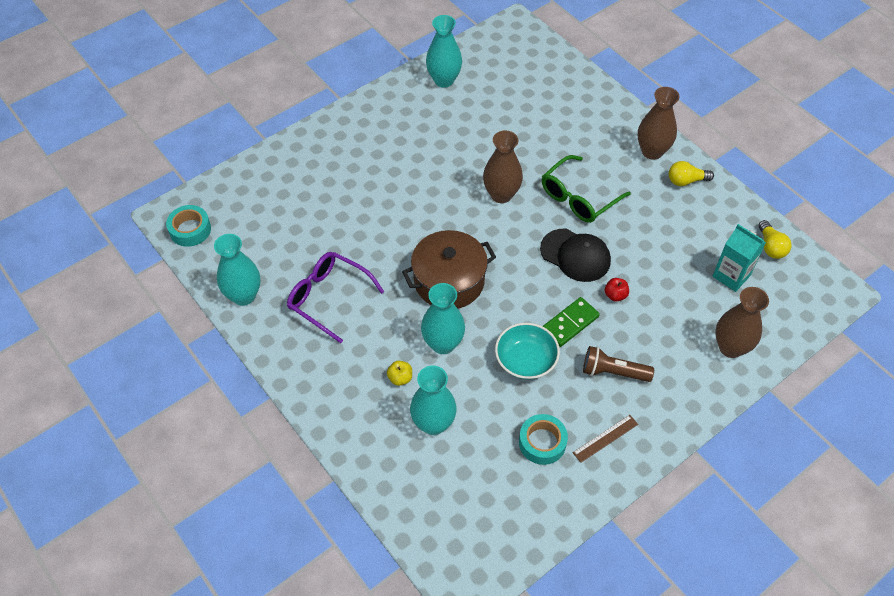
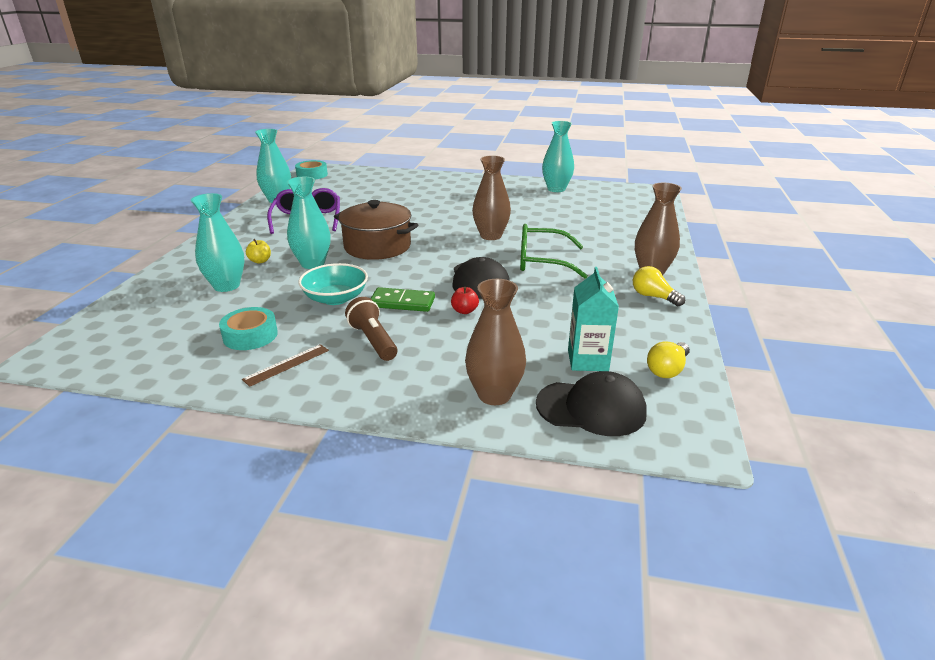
camera: 50 degrees right, 25 degrees down
(605, 438) = (286, 364): brown ruler -> brown ruler turned 60 degrees counterclockwise
(778, 311) = (591, 408): none -> black cap

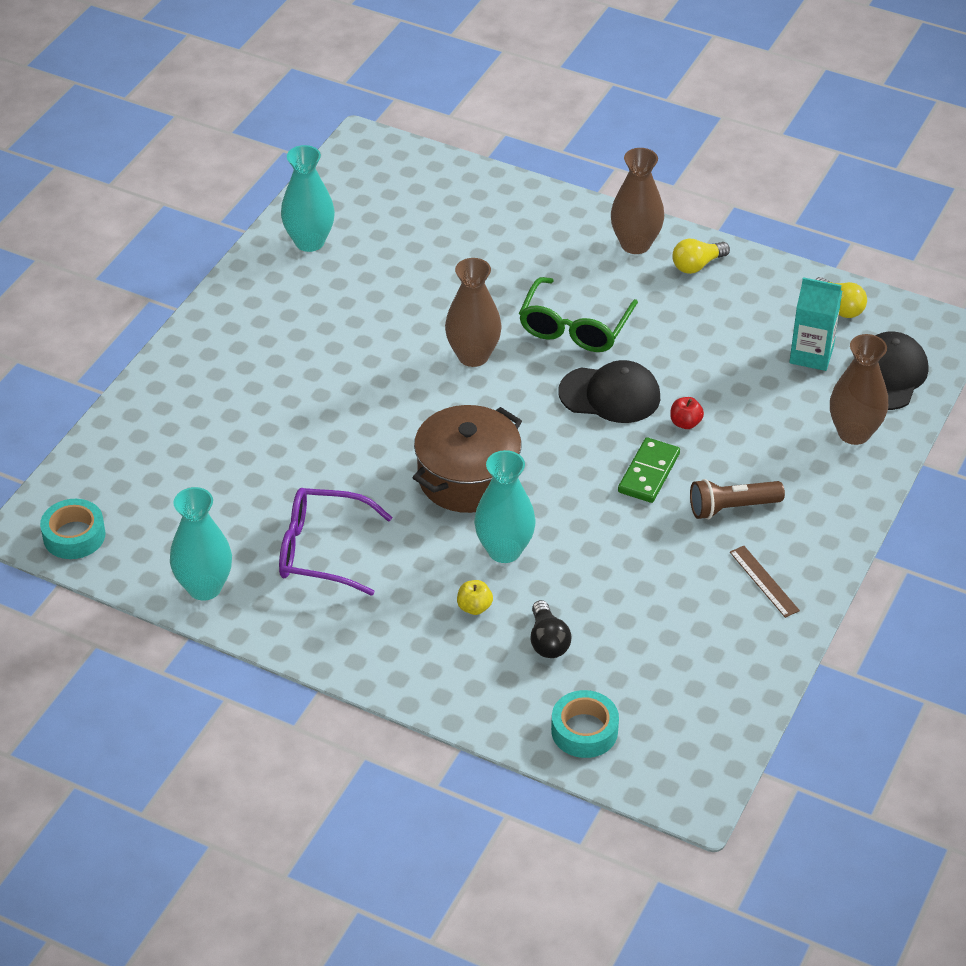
camera: 75 degrees left, 15 degrees up
(226, 286) = (547, 641): turquoise vase -> black light bulb
(250, 335) = (692, 613): turquoise tape -> turquoise tape (584, 730)
(336, 298) = (619, 532): turquoise bowl -> none

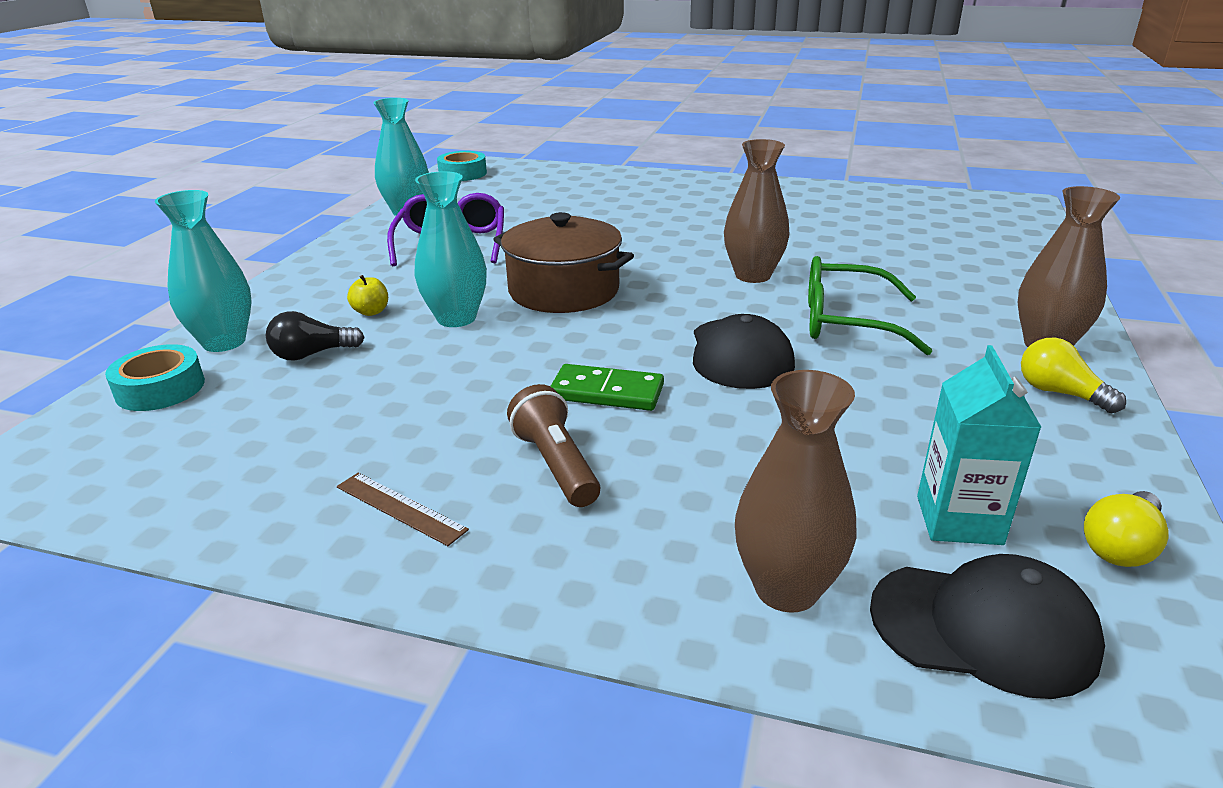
camera: 80 degrees right, 15 degrees down
(309, 242) = (854, 199): turquoise vase -> turquoise vase (224, 342)
(685, 423) = (717, 411): red apple -> none
(764, 581) = (400, 508): brown ruler -> brown ruler turned 75 degrees clockwise

